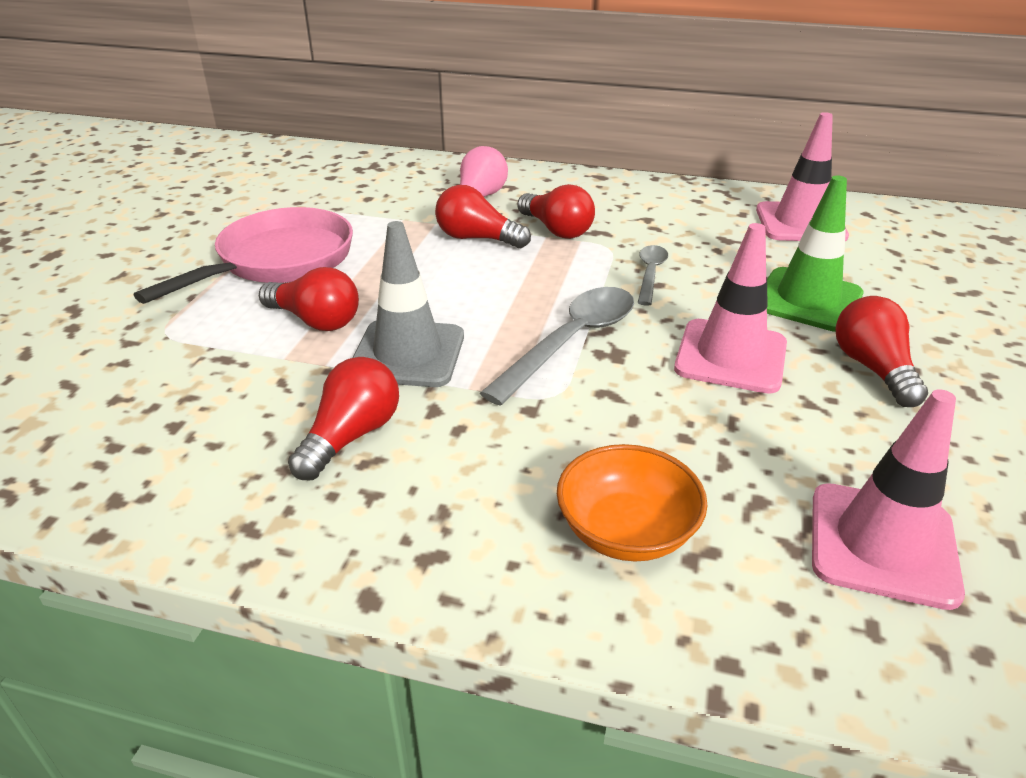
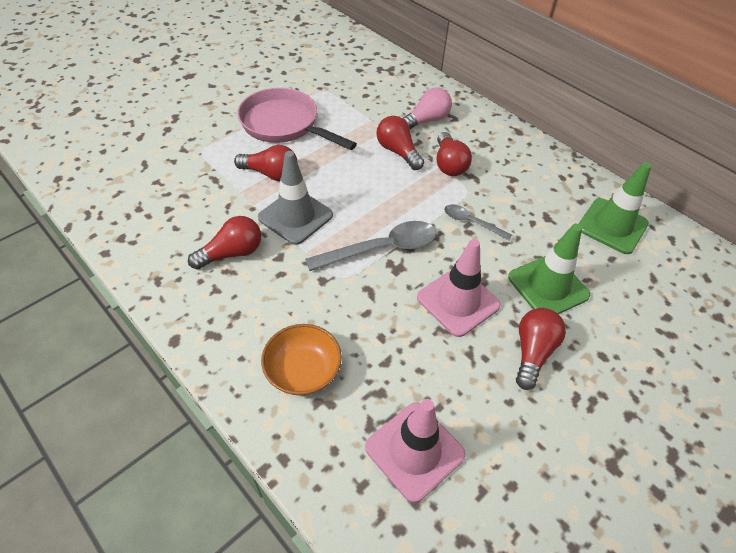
camera: 30 degrees right, 15 degrees up
(278, 261) = (284, 125): pink pan -> pink pan turned 120 degrees counterclockwise
(315, 320) = (271, 174): red light bulb -> red light bulb turned 45 degrees counterclockwise
(650, 274) = (471, 222): grey spoon -> grey spoon turned 105 degrees counterclockwise
(800, 223) = (612, 226): pink traffic cone -> green traffic cone

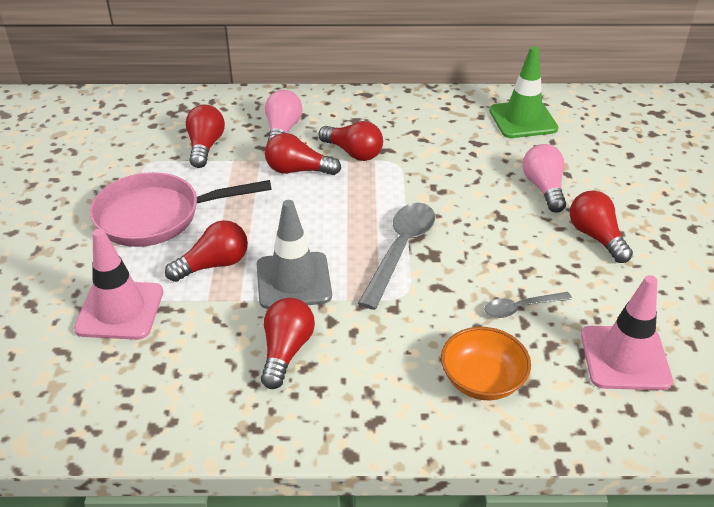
camera: 45 degrees left, 10 degrees down
(367, 101) = (205, 146): none -> red light bulb
(458, 301) = (507, 243): pink traffic cone -> pink traffic cone (120, 310)
(471, 222) = (434, 183): grey spoon -> grey spoon (520, 308)
(548, 286) = (544, 188): green traffic cone -> pink light bulb

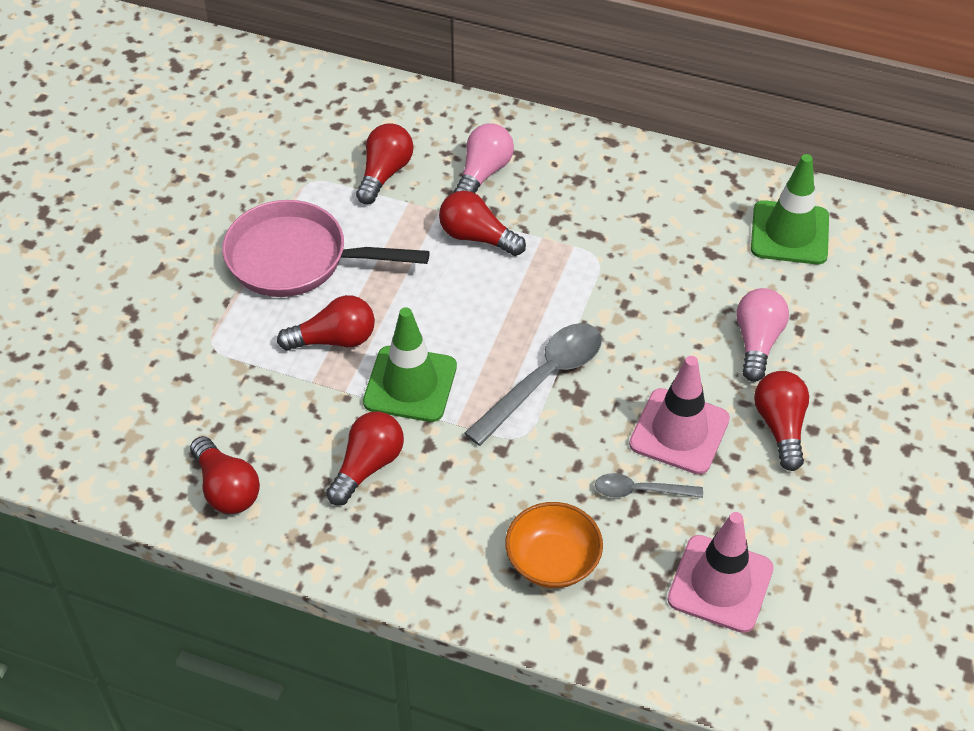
camera: 20 degrees right, 10 degrees up
(120, 310) = (220, 368): pink traffic cone -> pink traffic cone (679, 431)
(293, 280) = (410, 384): grey traffic cone -> green traffic cone
(353, 153) = (553, 228): red light bulb -> red light bulb (226, 488)

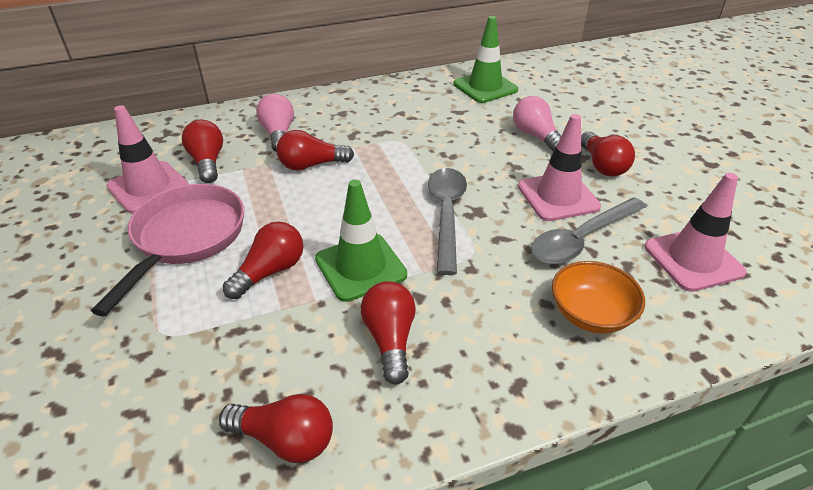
camera: 40 degrees left, 10 degrees down
(296, 259) = (186, 238): pink pan -> pink pan turned 135 degrees clockwise
(310, 176) = (148, 187): none -> pink traffic cone
(640, 491) = (581, 239): grey spoon -> grey spoon, size x1.78
(780, 427) = (602, 165): red light bulb -> red light bulb turned 150 degrees counterclockwise

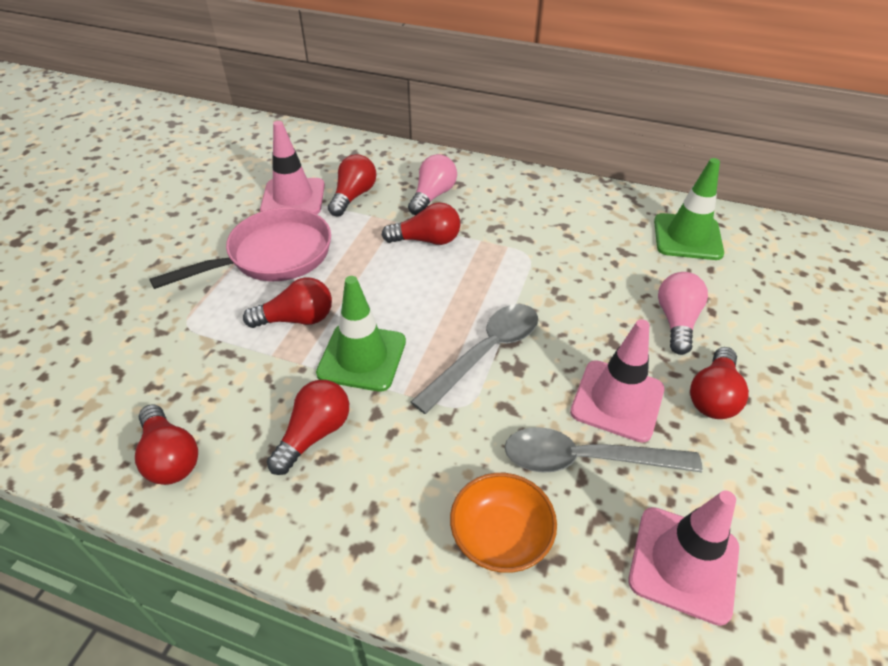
camera: 40 degrees right, 5 degrees up
(311, 165) = (426, 240): red light bulb -> red light bulb turned 150 degrees clockwise

